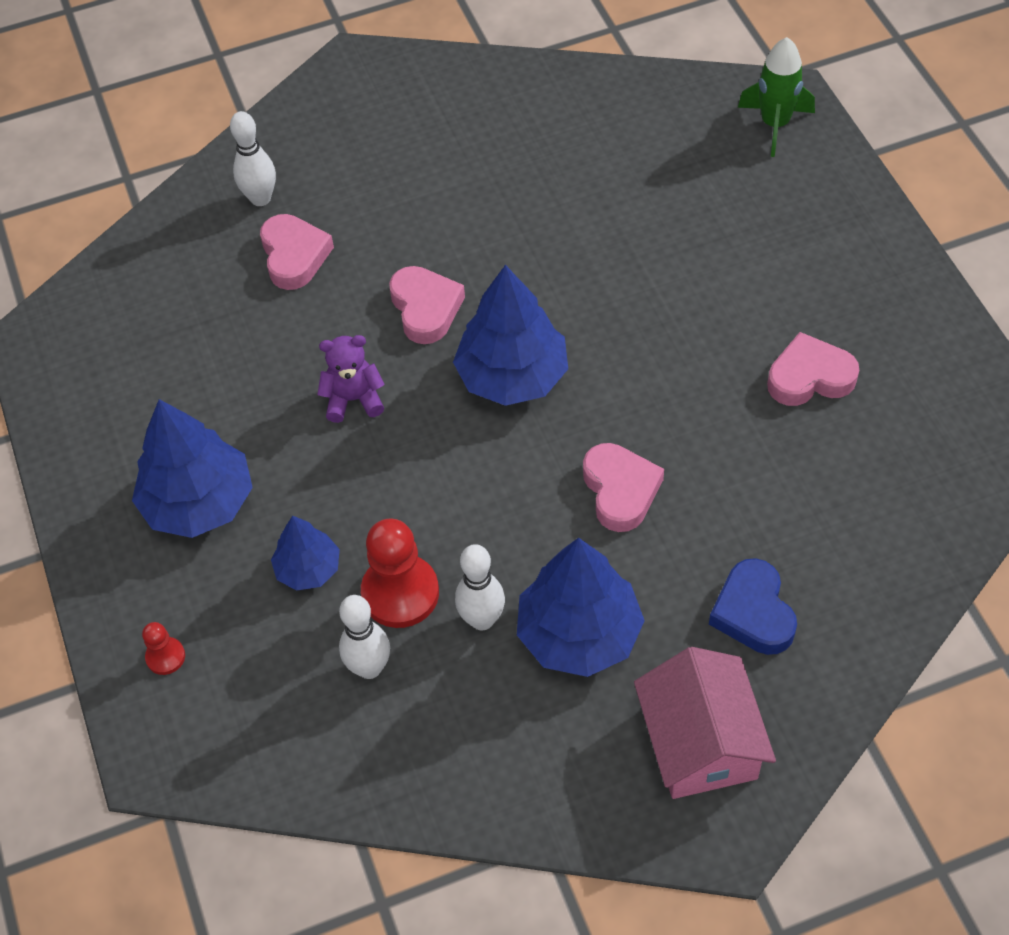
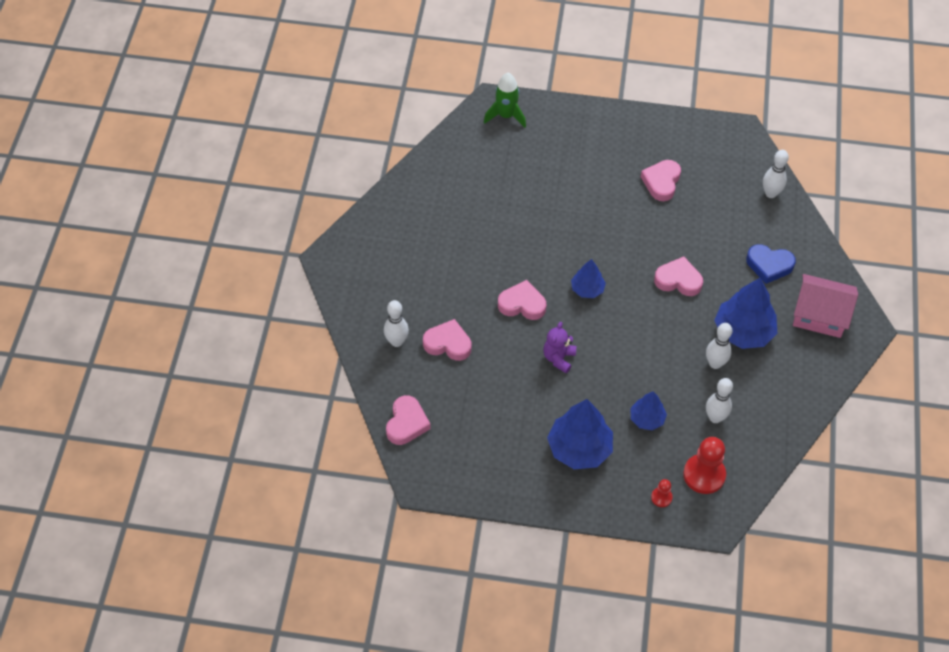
camera: 65 degrees left, 0 degrees up
(126, 275) = (406, 423): none -> pink heart
(400, 593) = (682, 388): red pawn -> red pawn (704, 475)
(512, 376) = (587, 289): blue tree -> blue tree, size x0.56
(919, 546) = (770, 193): none -> white bowling pin

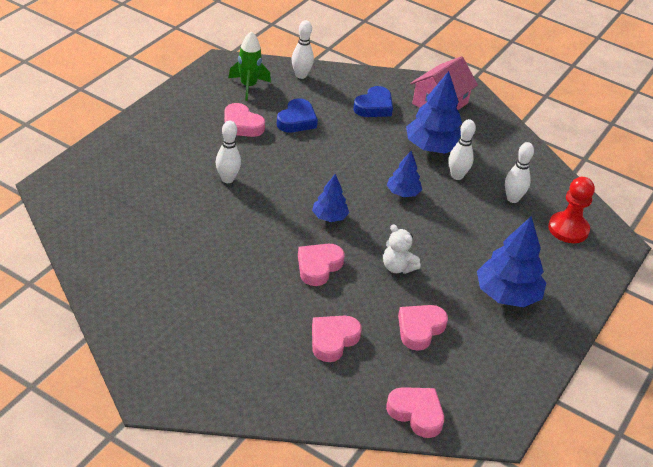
camera: 70 degrees left, 15 degrees down
(396, 341) = (305, 381): white bowling pin -> white bowling pin (227, 179)
(506, 116) = (76, 185): green rocket -> green rocket (248, 86)
(558, 358) = (397, 267): purple teddy bear -> white teddy bear
(647, 419) = (494, 239): blue tree -> blue tree (403, 193)
(661, 497) = (581, 264): red pawn -> none
(678, 280) = (356, 160): pink heart -> pink heart (420, 329)
(700, 217) = (297, 120): none -> blue heart

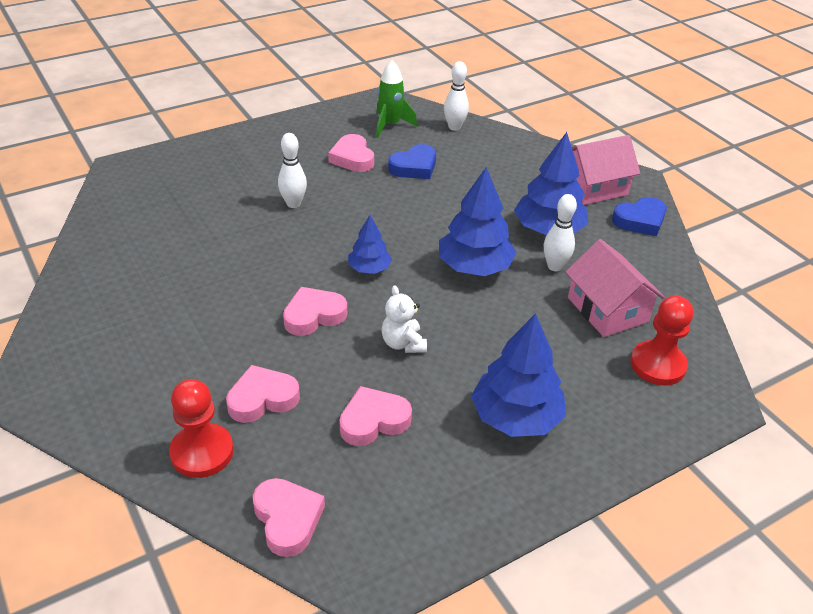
camera: 30 degrees right, 0 degrees up
(323, 392) = (202, 452): none -> red pawn
(374, 107) = (511, 173): blue heart -> blue heart (640, 220)
(403, 193) = (474, 267): blue tree -> blue tree, size x1.77
(512, 199) = (607, 309): white bowling pin -> pink house

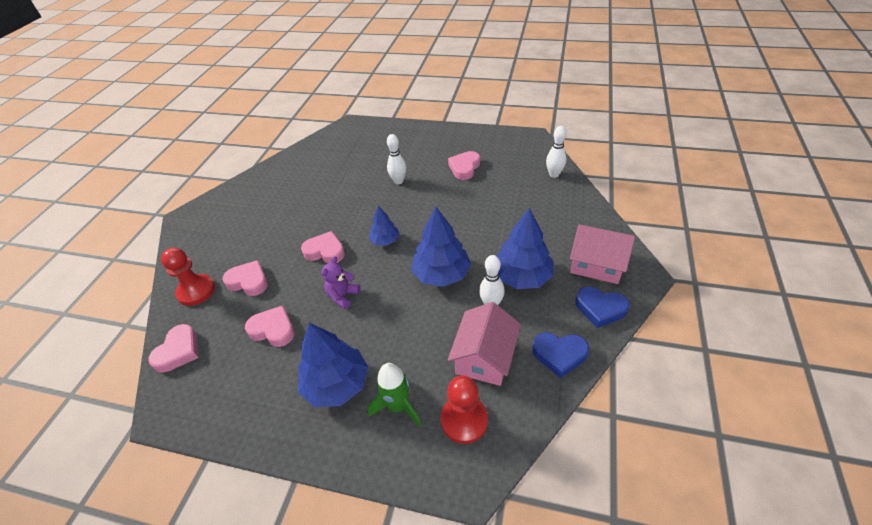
camera: 50 degrees right, 5 degrees up
(390, 125) = (514, 156): green rocket -> green rocket (398, 406)
(403, 343) = (343, 296): white teddy bear -> purple teddy bear
(414, 167) = (492, 190): blue heart -> blue heart (559, 355)

